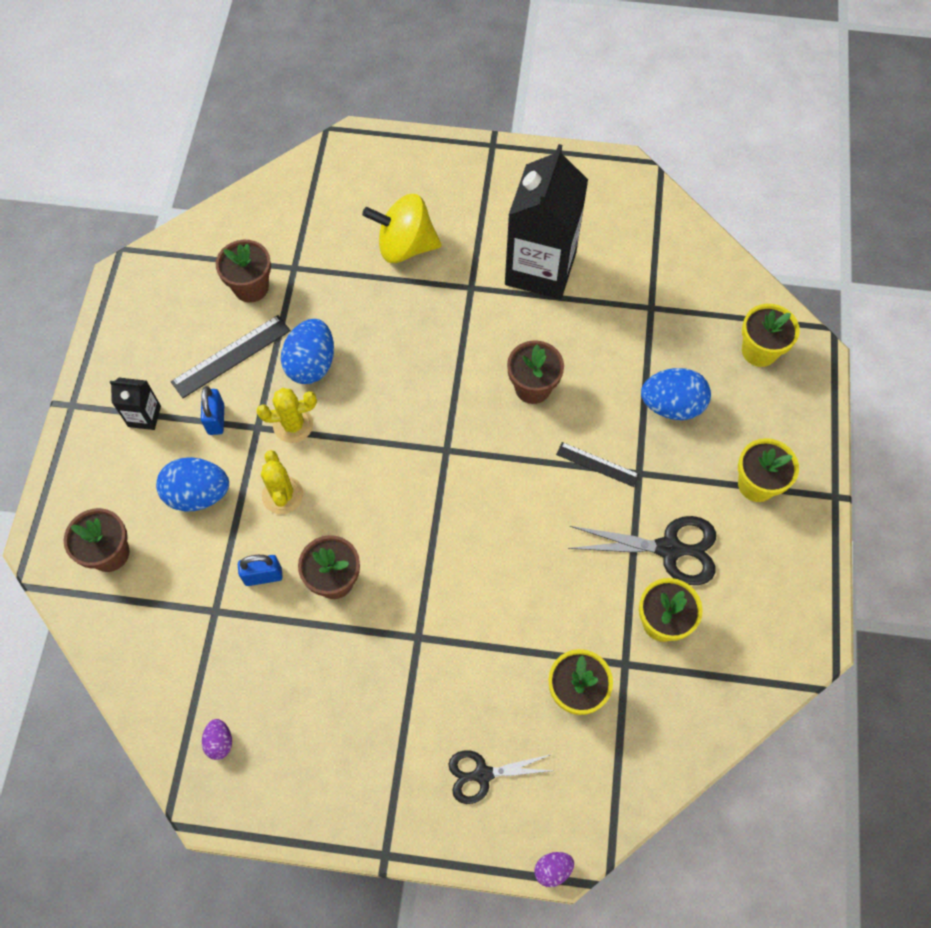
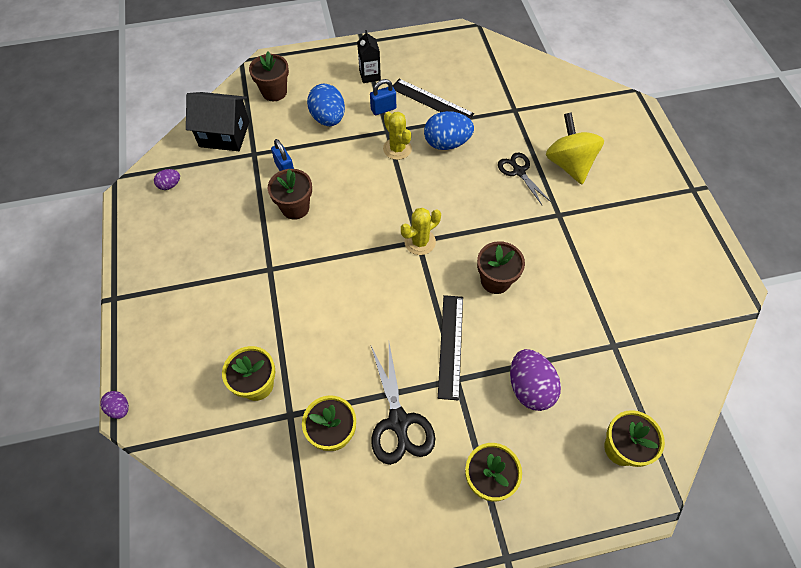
camera: 70 degrees right, 5 degrees down
(158, 643) = (224, 134): none -> black house
(251, 287) = (487, 93): brown flower pot -> none
(282, 495) = (345, 160): yellow cactus -> yellow cactus (420, 242)
(482, 774) = (180, 340): black scissors -> black scissors (519, 171)
(540, 268) = (602, 254): black carton -> none
(597, 464) = (450, 345): black ruler -> black ruler, size x1.58
(671, 405) = (529, 388): blue egg -> purple egg

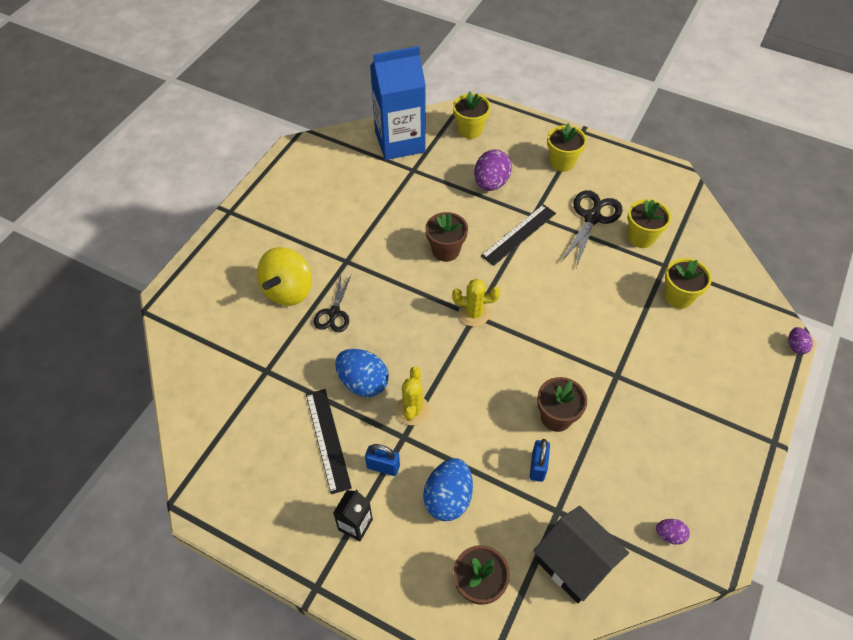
camera: 140 degrees left, 5 degrees down
(664, 370) = (400, 142): none -> blue carton

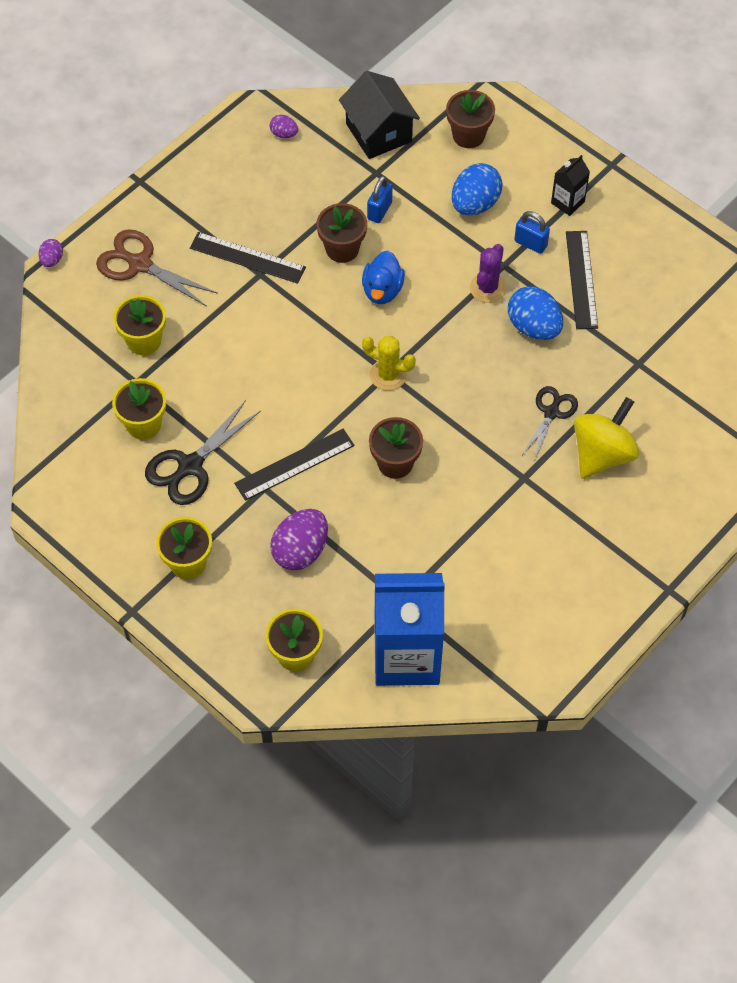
camera: 165 degrees left, 5 degrees up
(412, 410) = (487, 288): yellow cactus -> purple cactus
(505, 385) = (382, 290): none -> blue duck
(635, 388) = (247, 258): none -> black ruler
(721, 360) = (140, 264): none -> brown scissors

